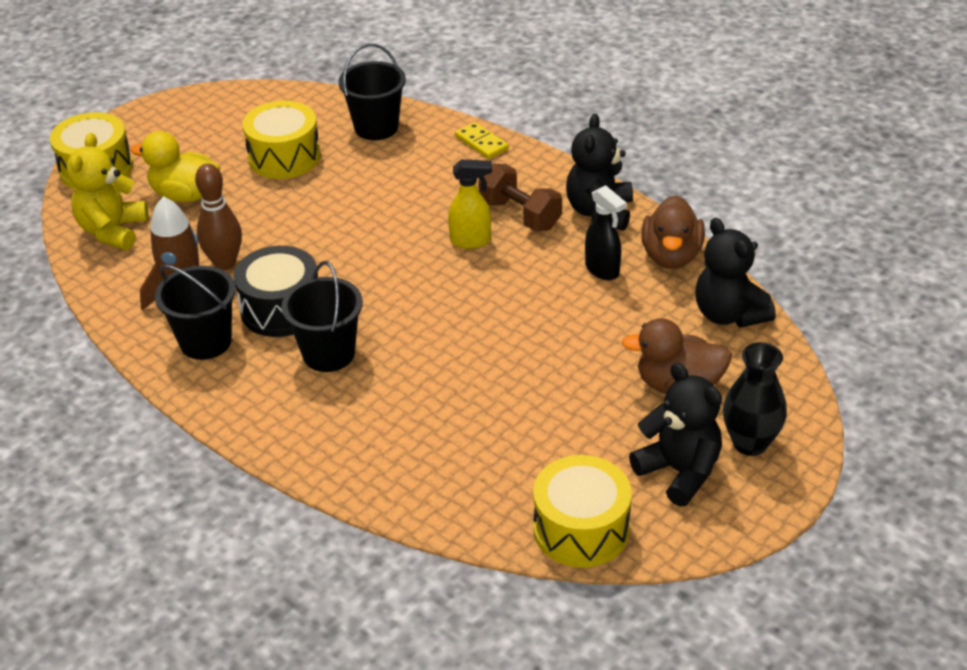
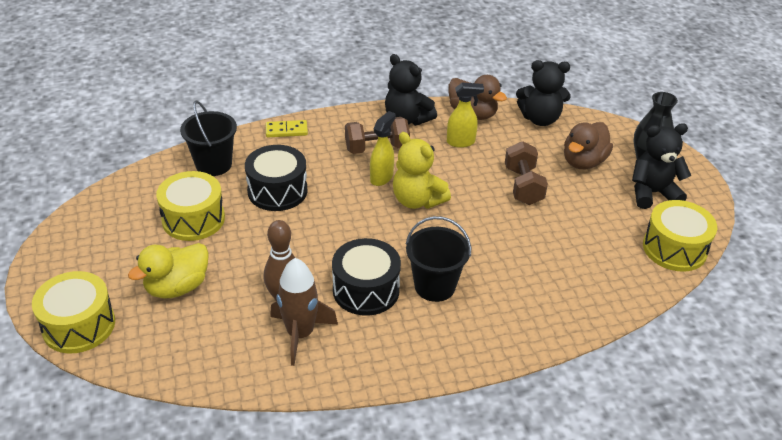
camera: 60 degrees left, 0 degrees up
(113, 231) = (175, 346): yellow teddy bear -> yellow teddy bear (417, 200)
(205, 342) = (365, 343): black bucket -> none
(376, 184) = (277, 191): none -> black drum
(571, 352) = (523, 186): none -> brown dumbbell
(602, 270) = (461, 142): black spray bottle -> yellow spray bottle

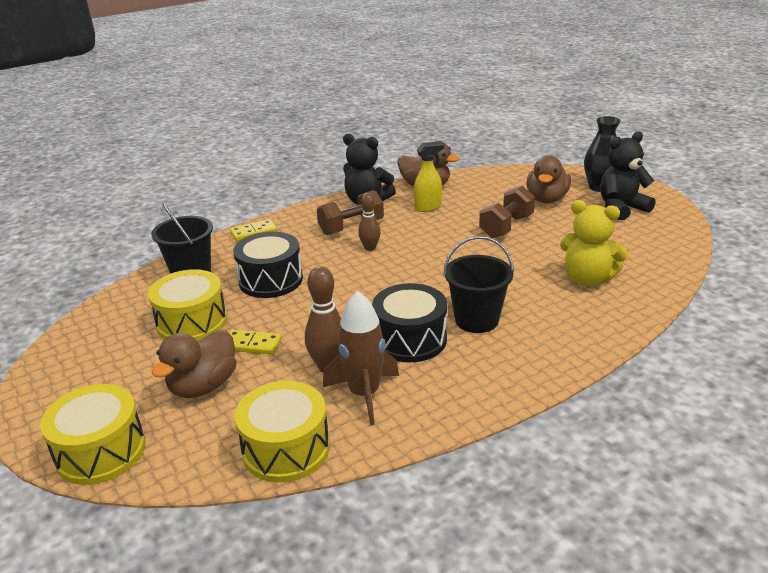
camera: 15 degrees left, 10 degrees down
(177, 287) = (203, 386): yellow duck -> brown duck
(232, 256) = (252, 344): none -> yellow domino
(381, 177) = (370, 248): yellow spray bottle -> brown bowling pin
(417, 200) = (415, 258): yellow teddy bear -> yellow teddy bear (587, 279)
(523, 186) = (506, 226): brown dumbbell -> brown dumbbell turned 60 degrees clockwise
(540, 119) = (487, 178): black teddy bear -> none
(674, 248) = (670, 242): yellow drum -> yellow drum (286, 449)

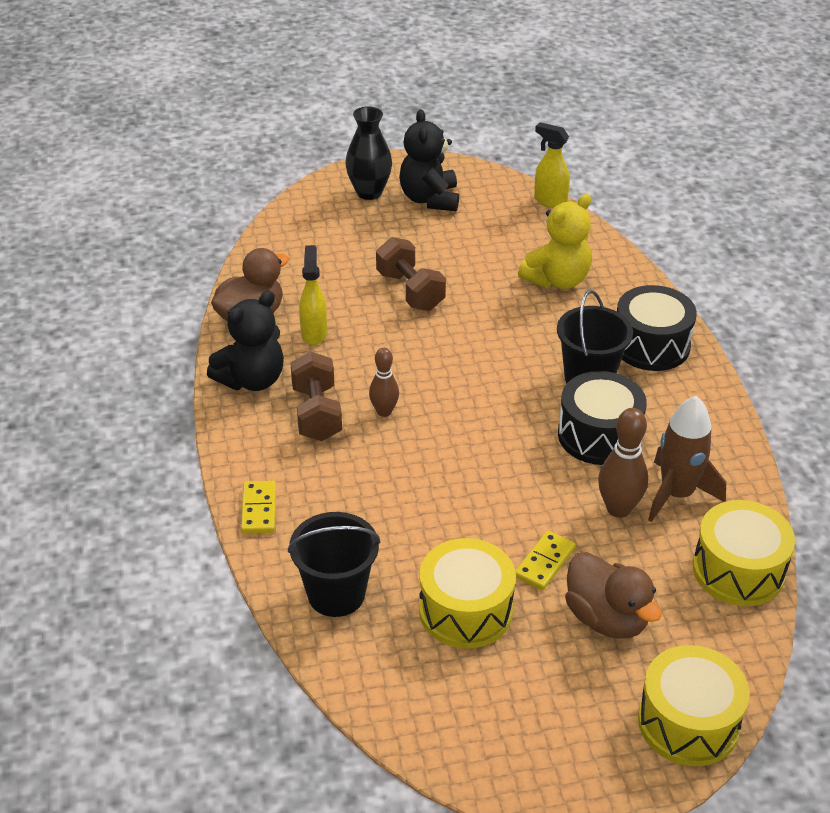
camera: 70 degrees left, 10 degrees up
(270, 280) = (406, 518): black drum -> black drum (651, 345)
(546, 199) = (367, 238): brown duck -> none
(688, 253) = (549, 201): none -> yellow spray bottle

